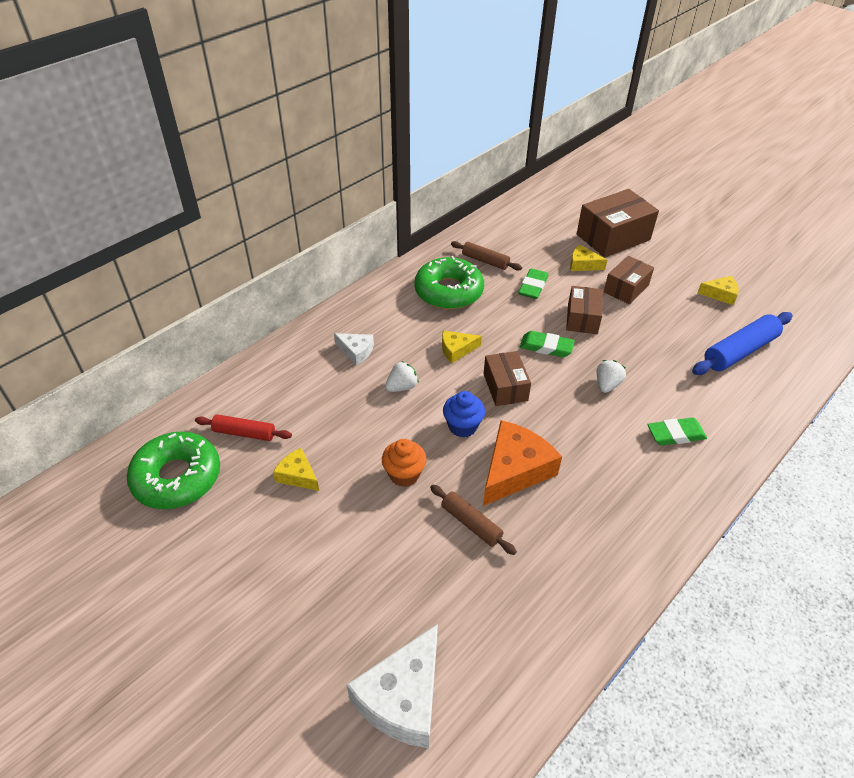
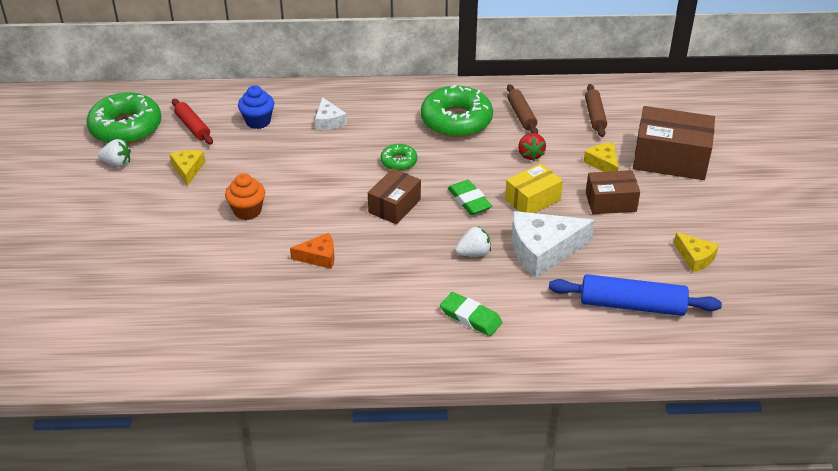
camera: 45 degrees right, 5 degrees down
(402, 387) = (324, 161): white strawberry -> white strawberry (117, 163)
(403, 697) = (80, 315): white cheese -> white cheese (543, 250)
(456, 350) = (398, 161): yellow cheese -> green donut
(462, 426) = (326, 209): blue cupcake -> blue cupcake (258, 121)
(471, 523) = (244, 265): brown rolling pin -> brown rolling pin (595, 116)
(515, 470) = (319, 257): orange cheese -> orange cheese, size x0.53
(533, 286) = (530, 155): green eraser -> red strawberry
(582, 318) = (532, 200): brown box -> yellow box

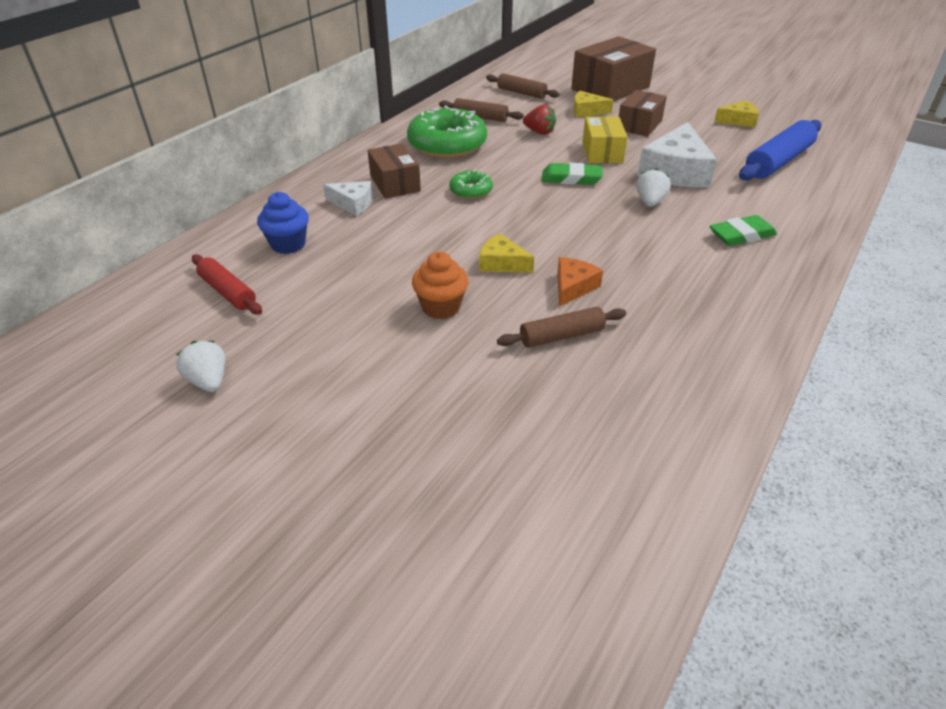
camera: 55 degrees left, 0 degrees up
(117, 163) = (208, 381): white strawberry -> white strawberry turned 75 degrees counterclockwise
(126, 127) = (144, 346): green donut -> none
(188, 169) = (306, 324): yellow cheese -> yellow cheese (501, 263)
(193, 127) = (228, 292): red rolling pin -> red rolling pin turned 45 degrees clockwise
(260, 272) = (561, 336): none -> brown rolling pin
(394, 206) = (537, 216): brown box -> brown box (395, 183)

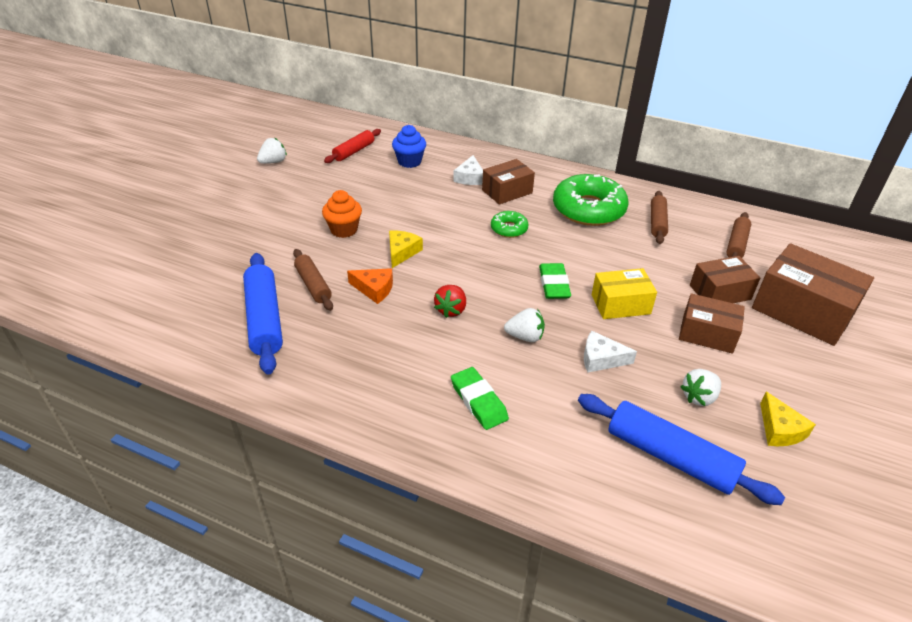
camera: 80 degrees right, 0 degrees up
(539, 132) = (644, 261): red strawberry -> red strawberry (451, 310)
(586, 111) = (720, 292): yellow cheese -> brown box
(632, 379) = (264, 319): none -> blue rolling pin
(675, 171) = (601, 359): white cheese -> white cheese, size x0.53
(712, 141) = (699, 397): none -> white strawberry

